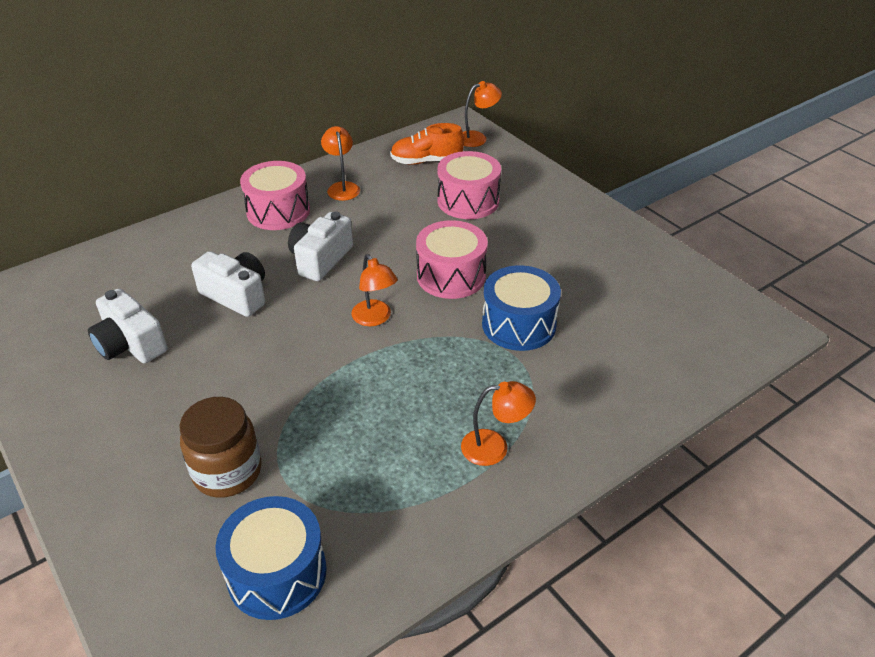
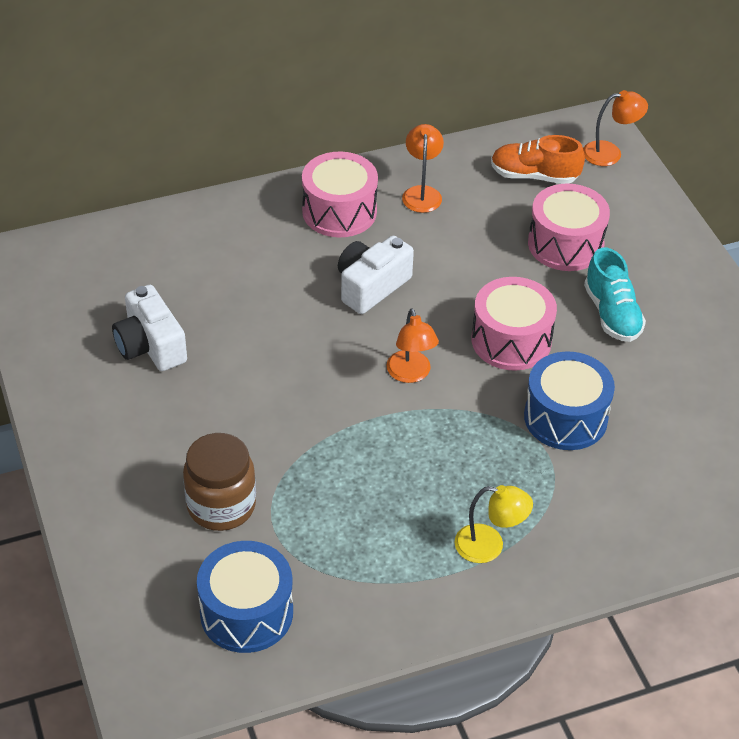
camera: 15 degrees right, 5 degrees up
(236, 295) = (270, 312): white camera -> none
(494, 447) = (489, 546): orange lamp -> yellow lamp
(524, 241) = (612, 314): none -> turquoise shoe

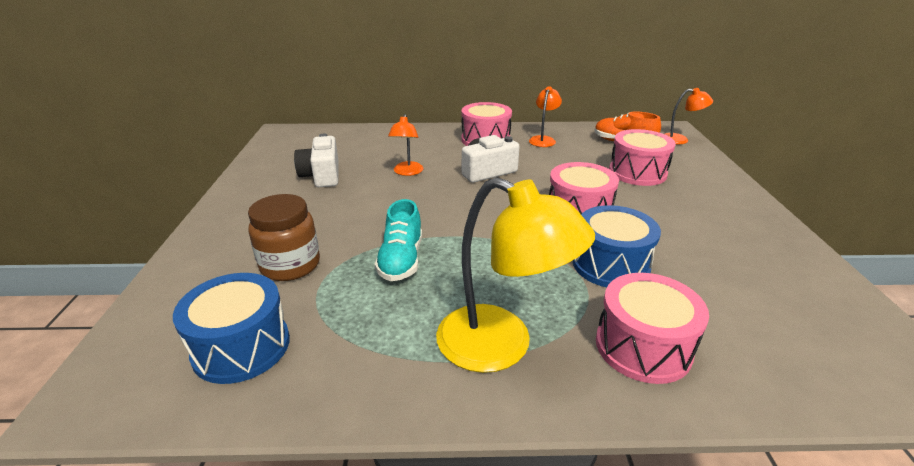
camera: 20 degrees right, 15 degrees down
(411, 374) = (490, 217): orange lamp -> orange lamp (407, 172)
(489, 546) = (501, 346): yellow lamp -> yellow lamp, size x1.89
(612, 314) = (667, 211): turquoise shoe -> turquoise shoe (401, 260)
(615, 513) = (643, 347): none -> pink drum

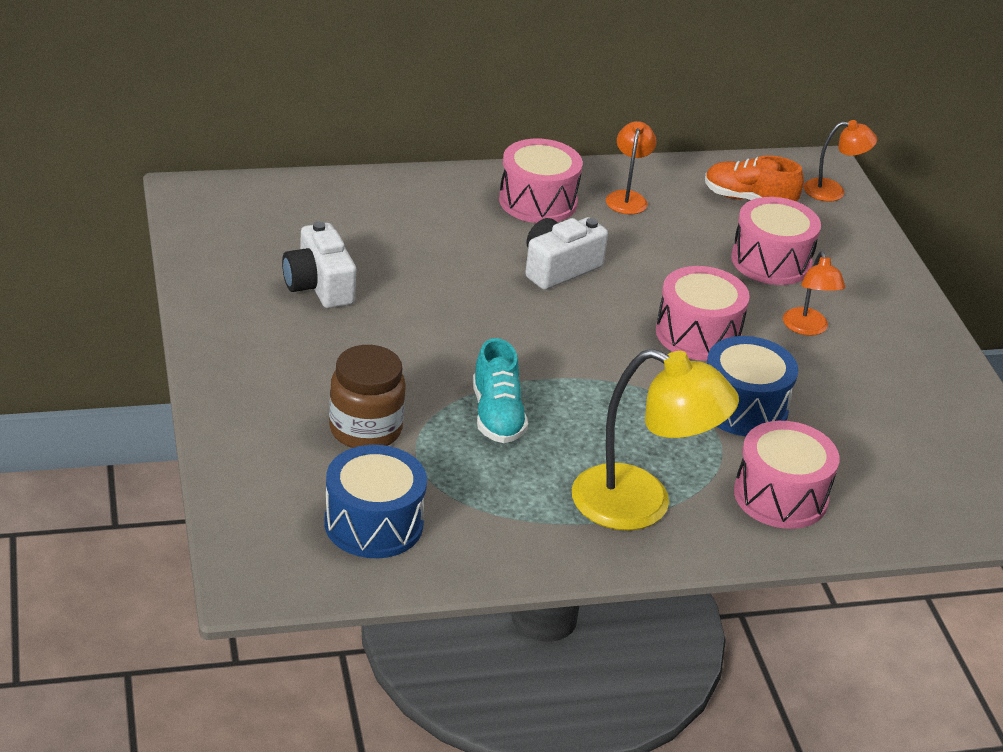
camera: 15 degrees left, 5 degrees up
(407, 172) = (443, 274): orange lamp -> orange lamp (807, 328)

